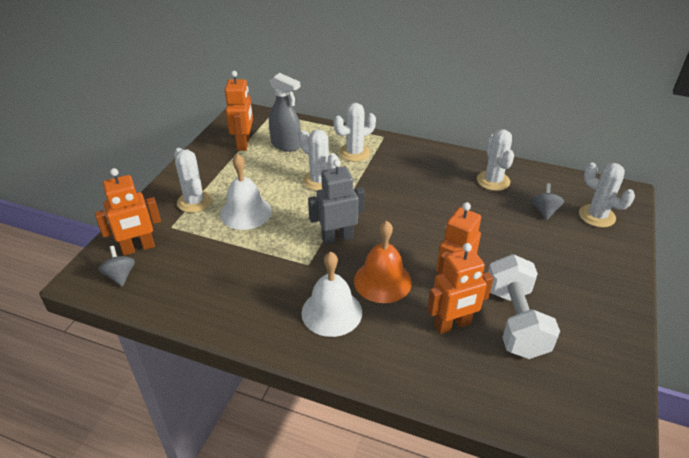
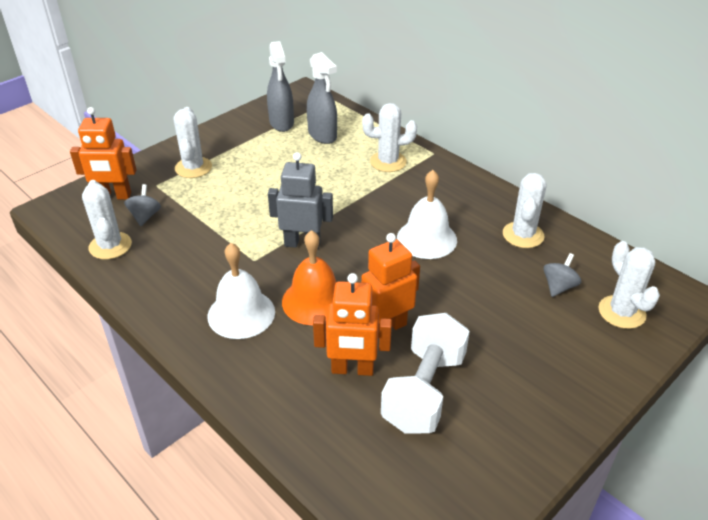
camera: 25 degrees right, 0 degrees up
(120, 276) = (81, 216): grey spinning top -> grey spinning top (145, 216)
(244, 143) = (281, 123): orange robot -> grey spray bottle
(245, 212) = (233, 191): white bell -> white bell (426, 238)
(319, 181) = (328, 181): white cactus -> white cactus (110, 246)

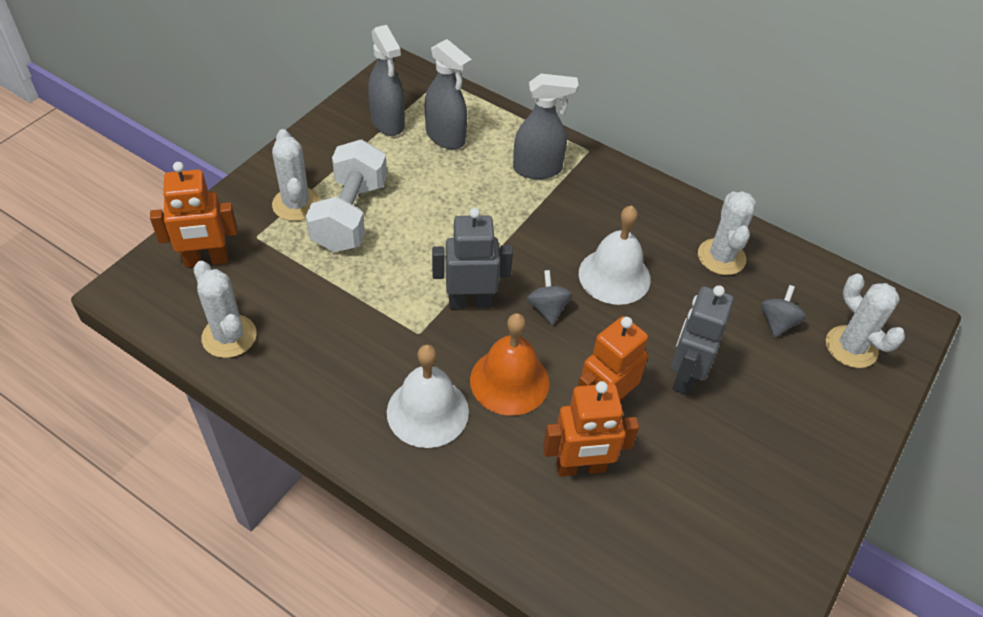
camera: 15 degrees left, 10 degrees up
(145, 216) = (259, 286): grey spinning top -> grey spinning top (547, 309)
(388, 162) = (538, 169): white cactus -> grey spray bottle
(424, 391) = (667, 482): white dumbbell -> white dumbbell (350, 215)
(464, 315) = (684, 375): none -> grey robot

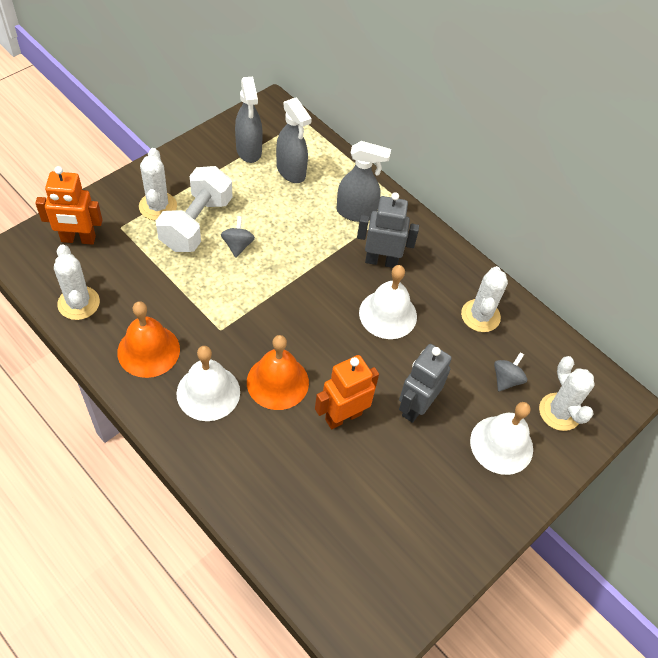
camera: 10 degrees right, 5 degrees up
(336, 376) = (148, 350): none -> orange bell
(470, 302) = (267, 312): grey robot -> grey robot (381, 261)
(547, 309) = (326, 330): grey spinning top -> grey spinning top (238, 245)
(580, 467) = (310, 460): orange robot -> none
(800, 398) = (501, 444): none -> white bell

